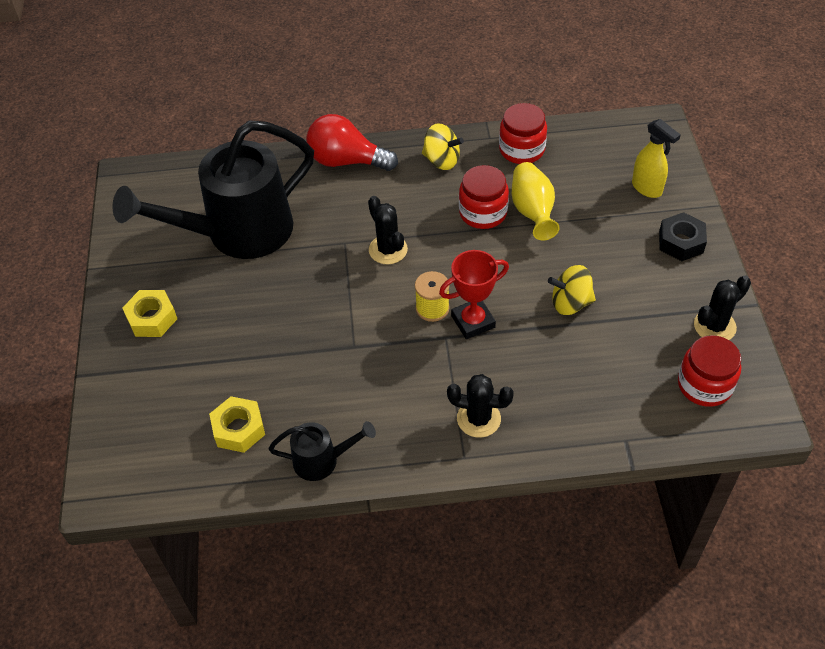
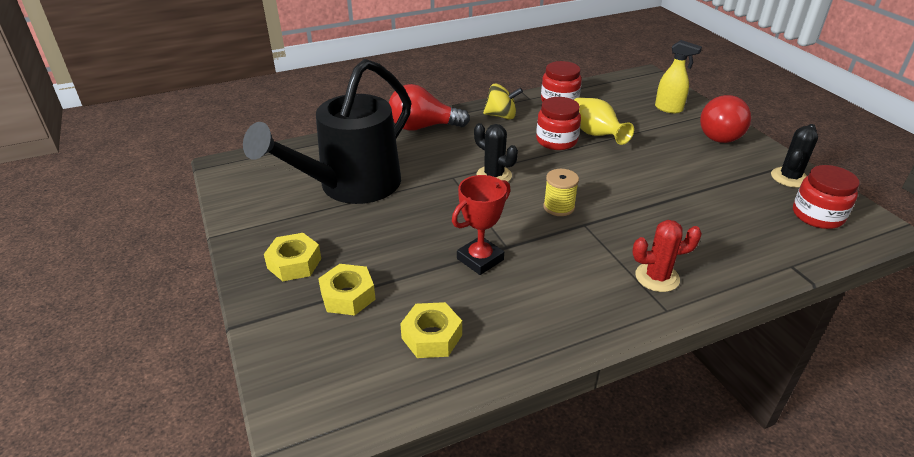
camera: 20 degrees left, 15 degrees down
(185, 367) = (348, 296): none -> yellow nut
(322, 460) = (534, 344): black watering can -> none
(473, 321) = (600, 209): red trophy -> red trophy (480, 259)
(478, 419) = (657, 277): black cactus -> red cactus
(570, 303) = (669, 183): yellow spinning top -> none
(681, 242) = (719, 134): black nut -> red light bulb

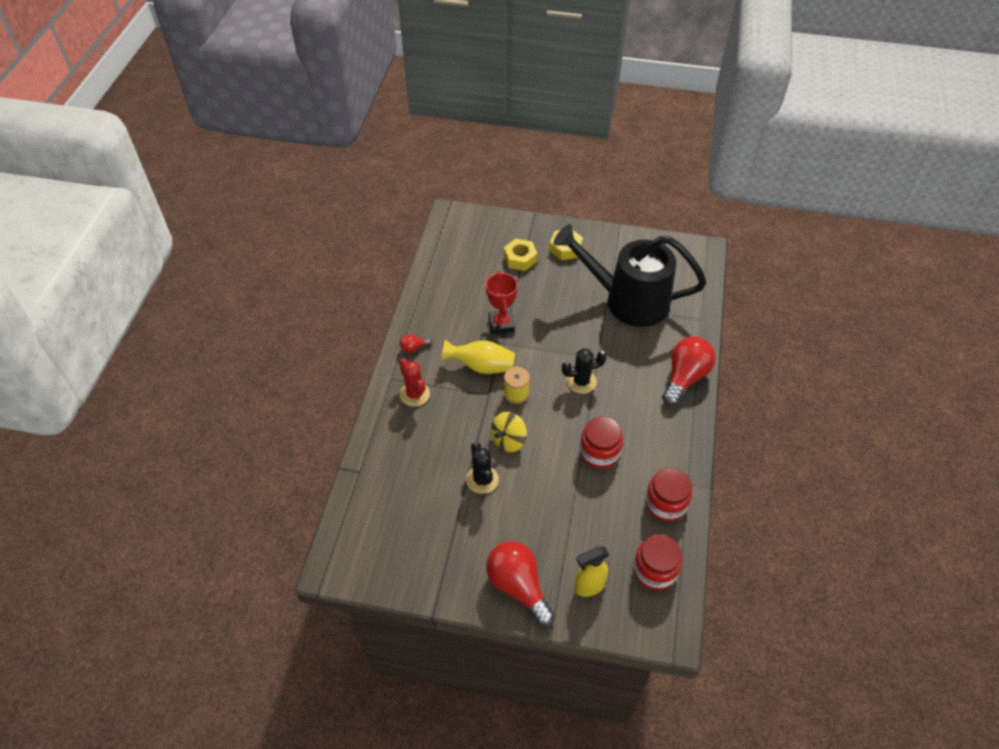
camera: 125 degrees right, 15 degrees up
(350, 186) = (627, 300): black watering can -> black watering can turned 60 degrees counterclockwise
(431, 336) = (463, 276): yellow nut -> none
(501, 116) = (668, 441): yellow spinning top -> yellow spinning top (508, 440)
(595, 134) = (589, 487): yellow vase -> yellow vase (481, 366)
(601, 316) = (414, 348): none -> red light bulb
(657, 277) = (414, 394): red cactus -> red cactus turned 60 degrees counterclockwise
(789, 177) = (424, 572): black cactus -> black cactus (482, 479)
(817, 215) = (377, 540): red jar -> red jar (655, 570)

